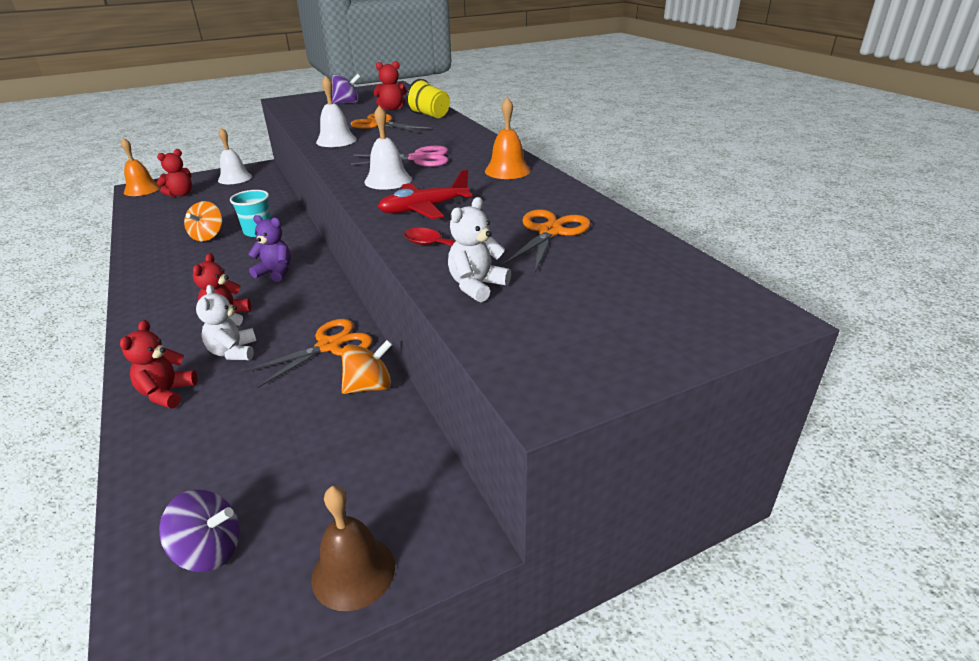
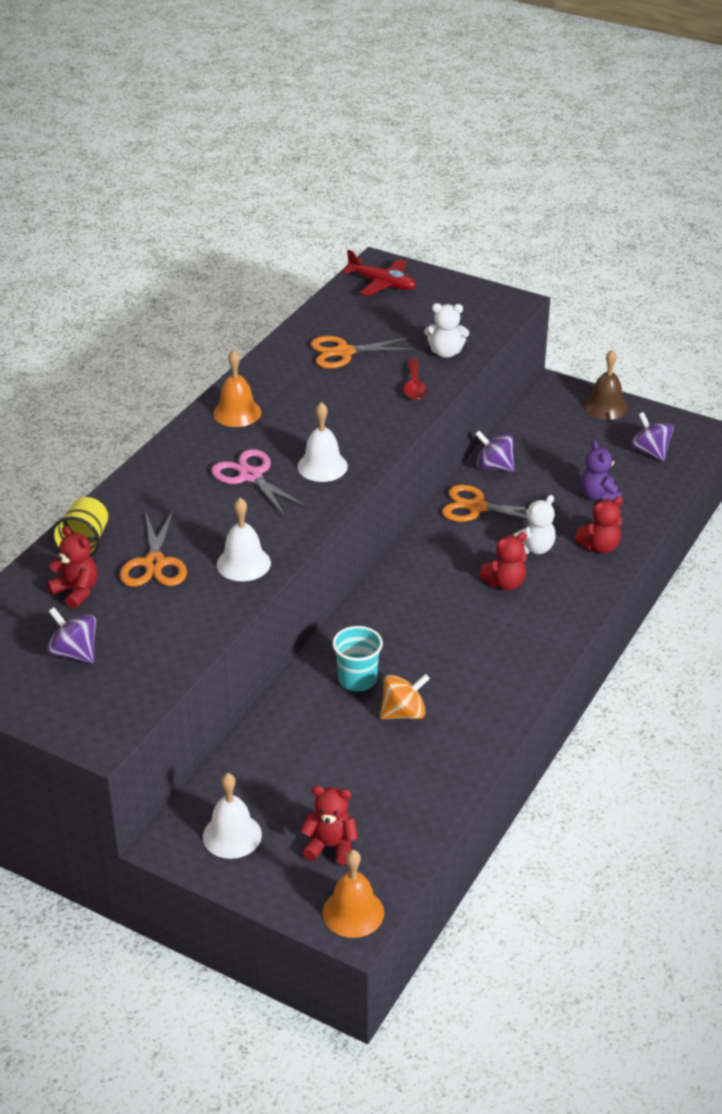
camera: 125 degrees left, 5 degrees up
(275, 272) = (418, 605): purple teddy bear -> purple teddy bear (599, 496)
(369, 386) = (494, 466): orange spinning top -> purple spinning top
(424, 209) = (361, 419): red plane -> red plane (382, 284)

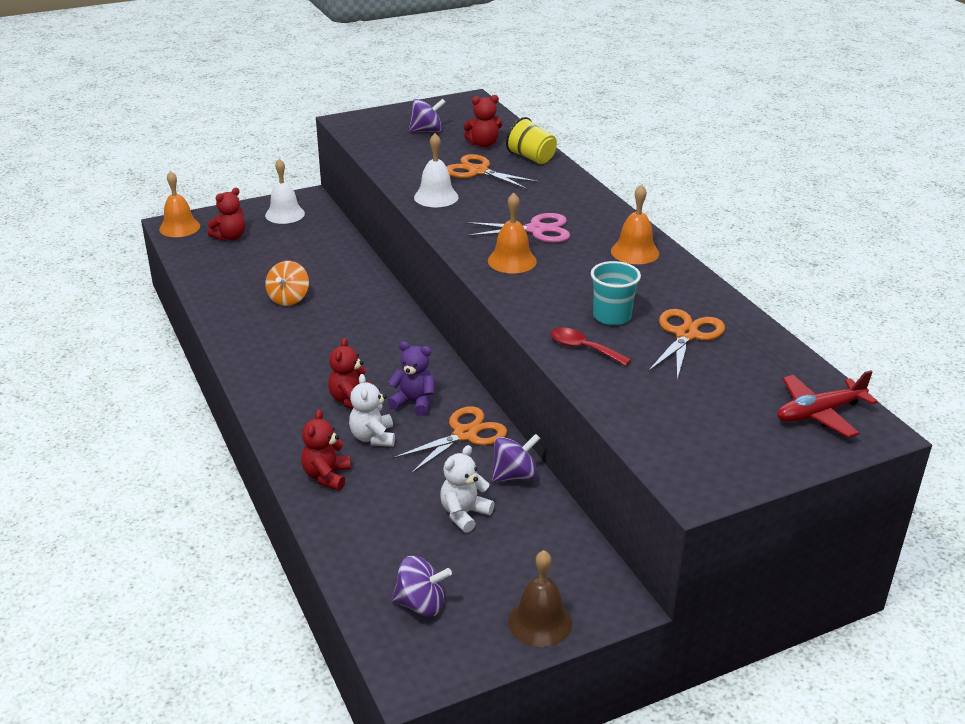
camera: 125 degrees right, 5 degrees down
(322, 466) = (512, 261): white bell -> orange bell
(357, 679) = (343, 295): turquoise cup -> turquoise cup (612, 316)
(445, 352) = (627, 392): white teddy bear -> white teddy bear (464, 514)
(599, 496) = (394, 519): purple teddy bear -> purple teddy bear (414, 402)

